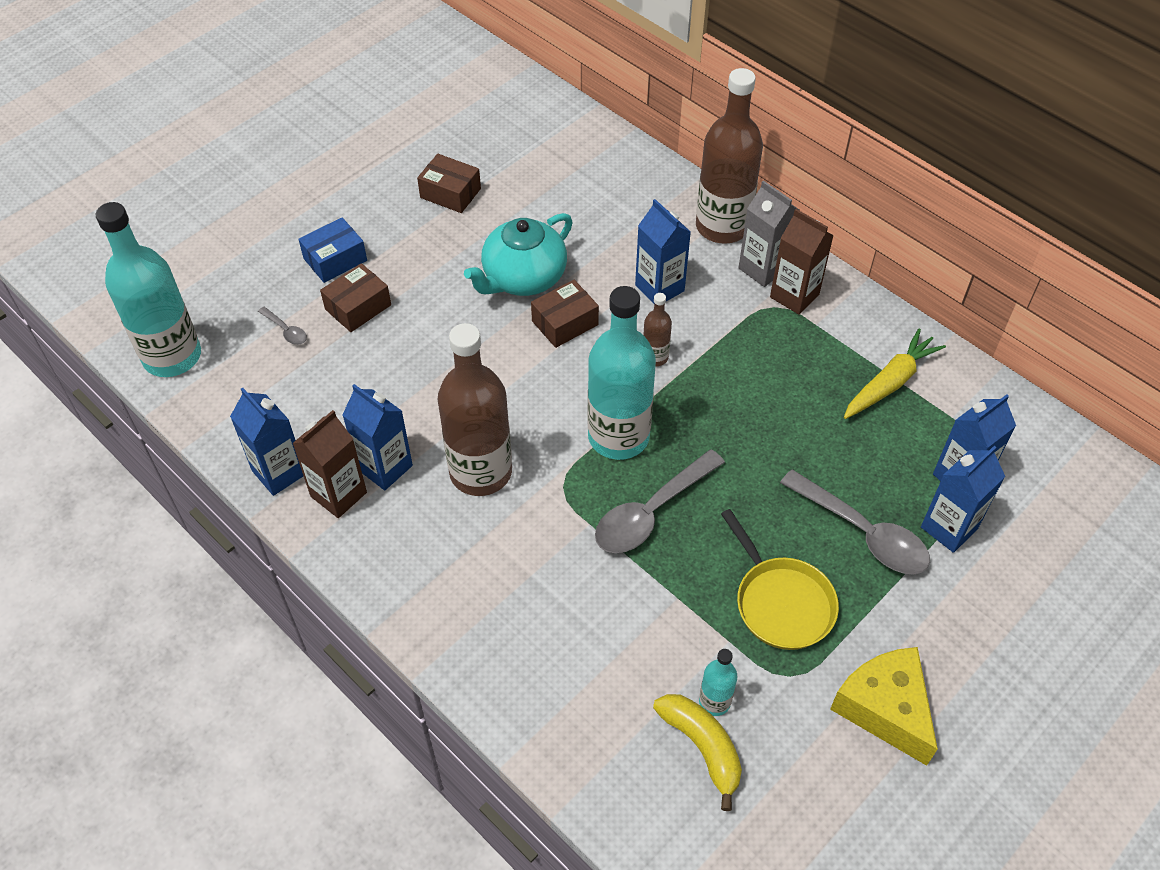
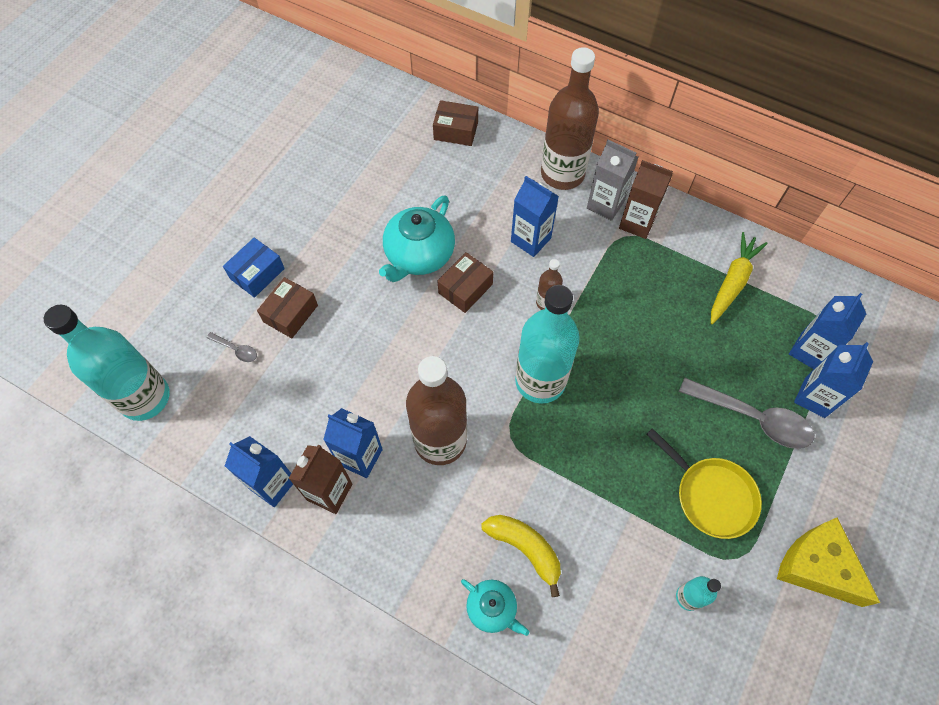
camera: 15 degrees left, 10 degrees up
(450, 193) = (334, 191): brown box -> brown box (456, 131)
(480, 656) = (492, 608): none -> turquoise teapot
(651, 512) = (587, 442): grey spoon -> none
(702, 747) = (691, 640): yellow banana -> yellow banana (525, 549)

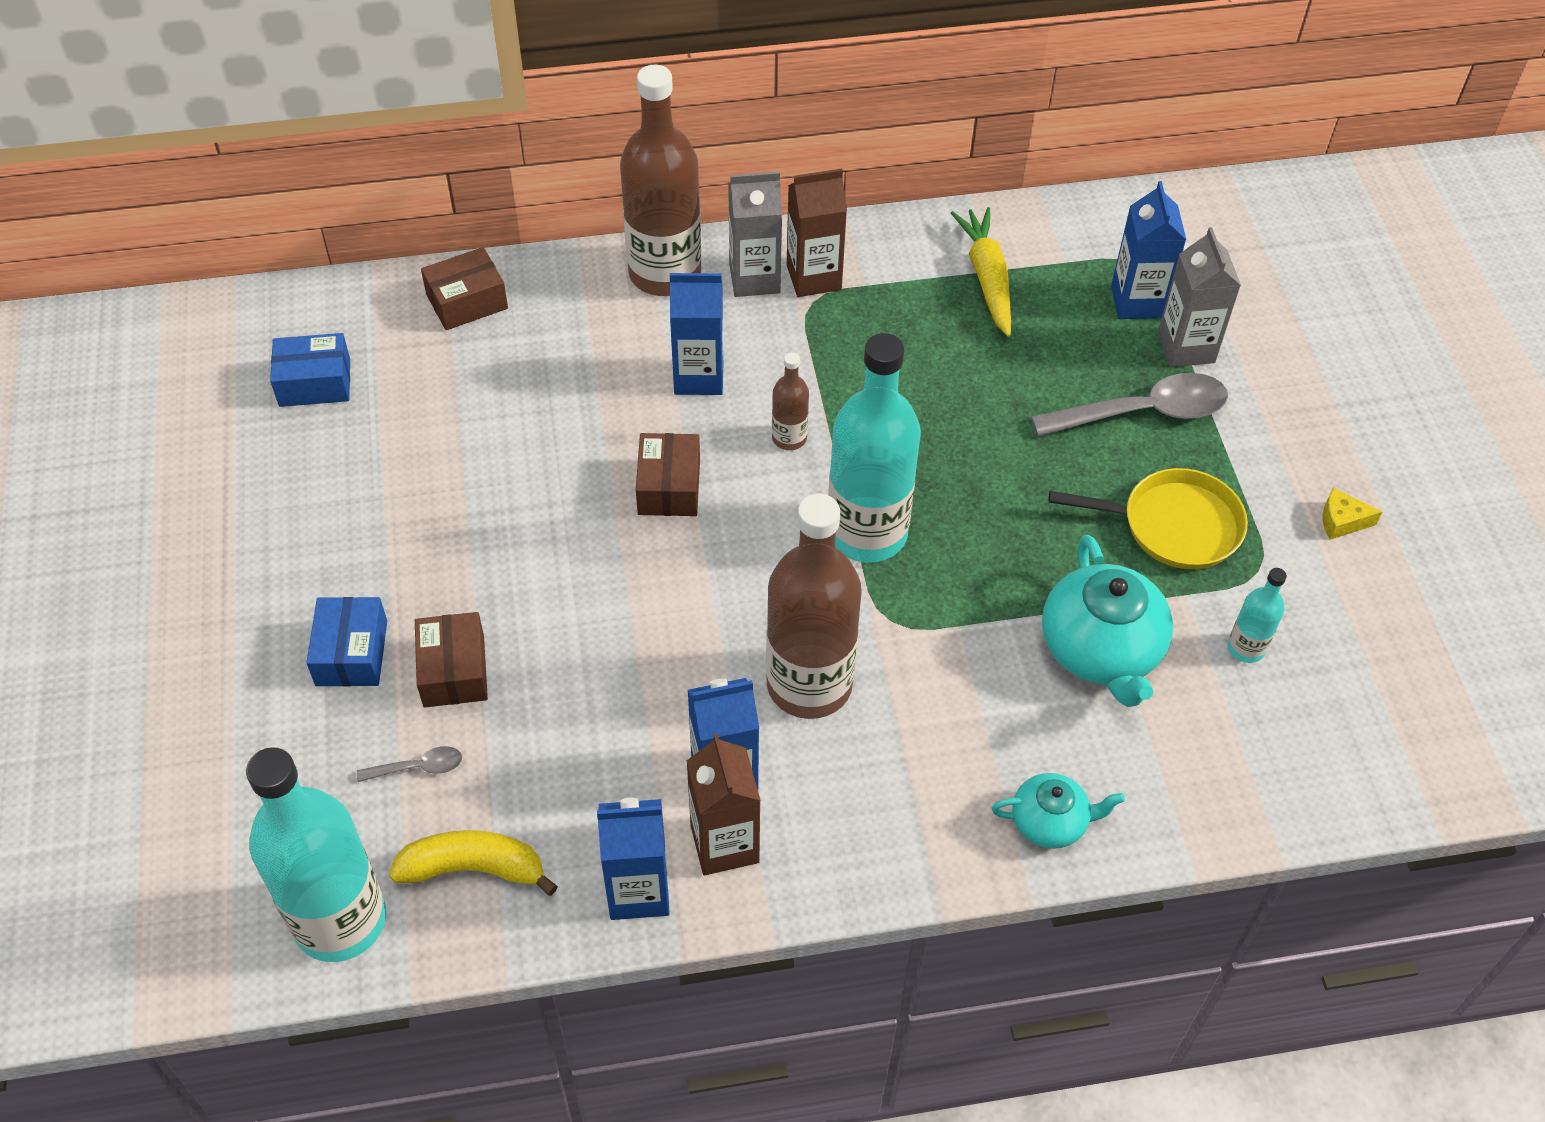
camera: 40 degrees left, 10 degrees down
(355, 130) = (315, 383): none -> blue box
(419, 255) = (566, 486): turquoise teapot -> turquoise teapot (1101, 650)
(525, 549) = (1026, 730): yellow banana -> yellow banana (474, 869)
(814, 397) = (1186, 348): blue carton -> grey carton
(816, 566) = (1341, 521): yellow cheese -> yellow cheese, size x0.45

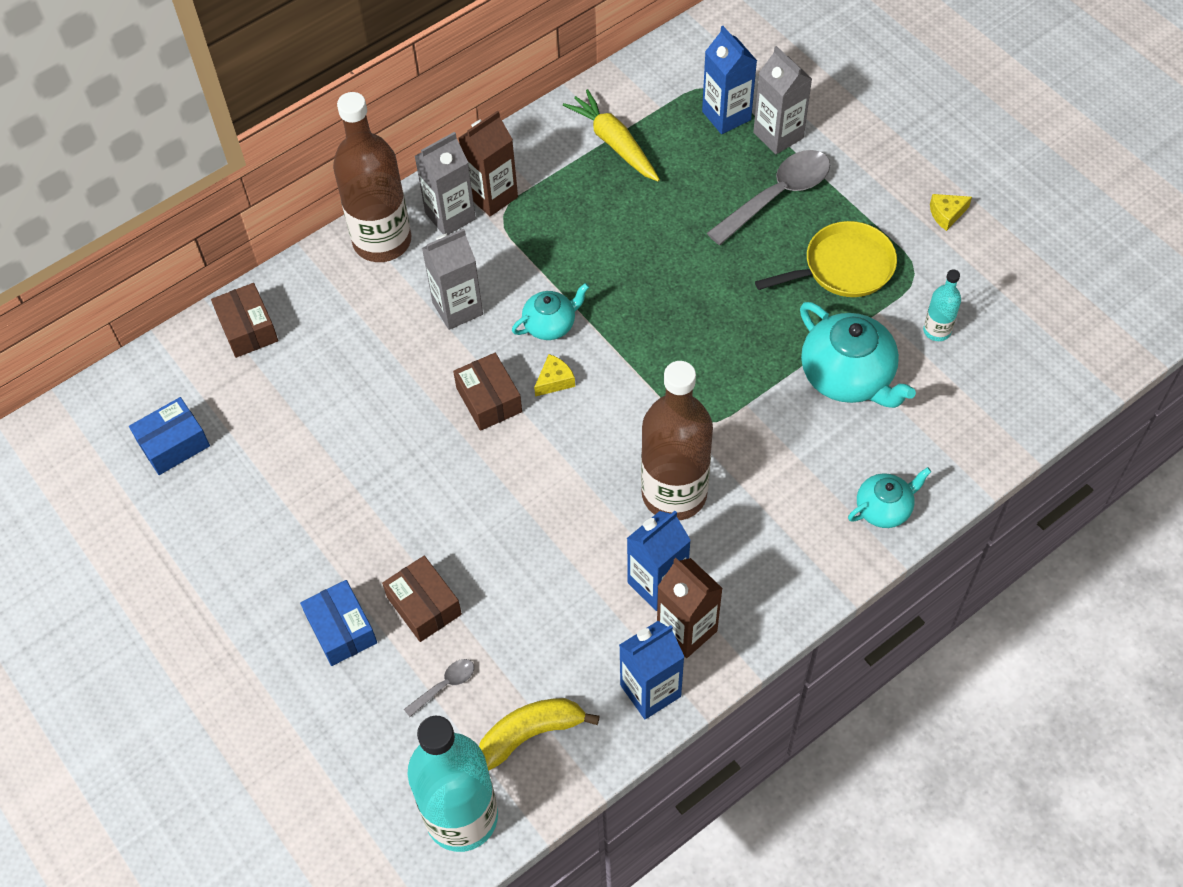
camera: 25 degrees left, 5 degrees up
(467, 301) = (248, 329): brown box -> brown box turned 60 degrees counterclockwise
(699, 377) = (457, 308): blue carton -> grey carton
(754, 499) = (554, 381): none -> yellow cheese
(789, 438) = (550, 324): brown bottle -> turquoise teapot
(867, 533) = (646, 368): turquoise bottle -> none

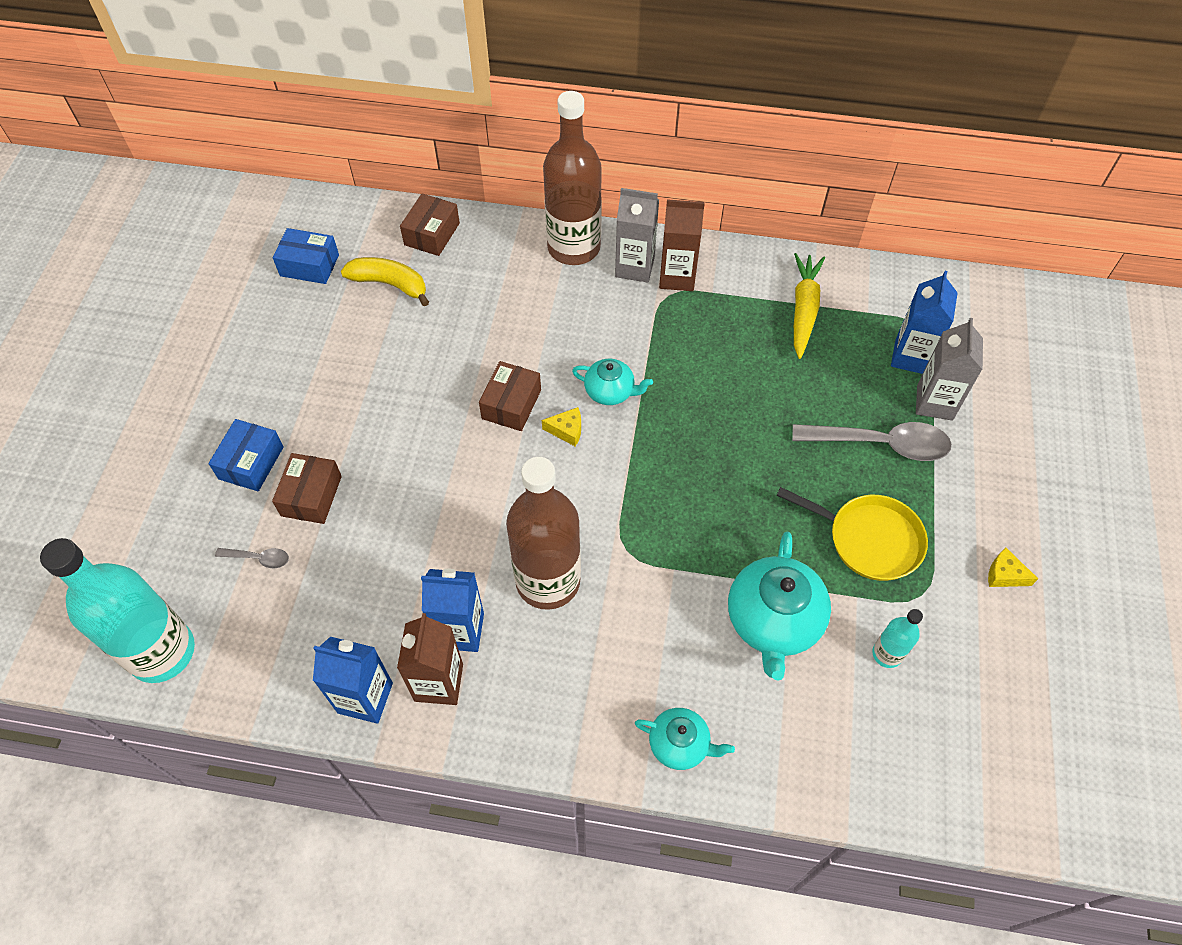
camera: 45 degrees right, 0 degrees up
(457, 308) = (566, 329): grey carton -> none
(530, 734) = (263, 644): yellow banana -> yellow banana (390, 284)

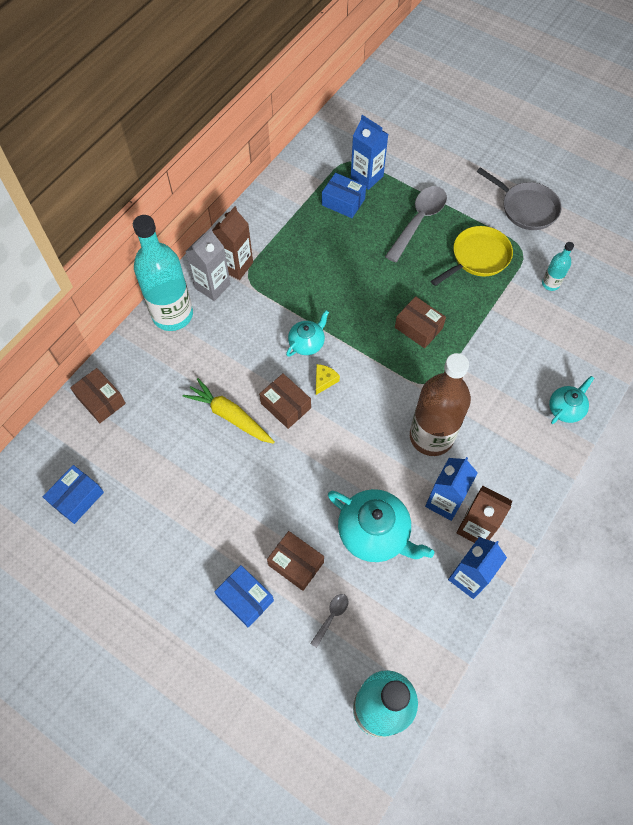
camera: 65 degrees left, 5 degrees up
(390, 284) = (132, 446): yellow banana -> none
(573, 247) = (172, 315): brown bottle -> turquoise bottle
(705, 506) = (418, 328): none -> brown box
(773, 621) = (509, 328): turquoise teapot -> turquoise teapot (374, 533)
(803, 309) = (302, 211): yellow carrot -> yellow carrot (230, 416)
(850, 346) = (343, 202): none -> blue box
(934, 402) = (404, 182): grey carton -> none
(1004, 575) = (526, 208): yellow cheese -> grey pan

